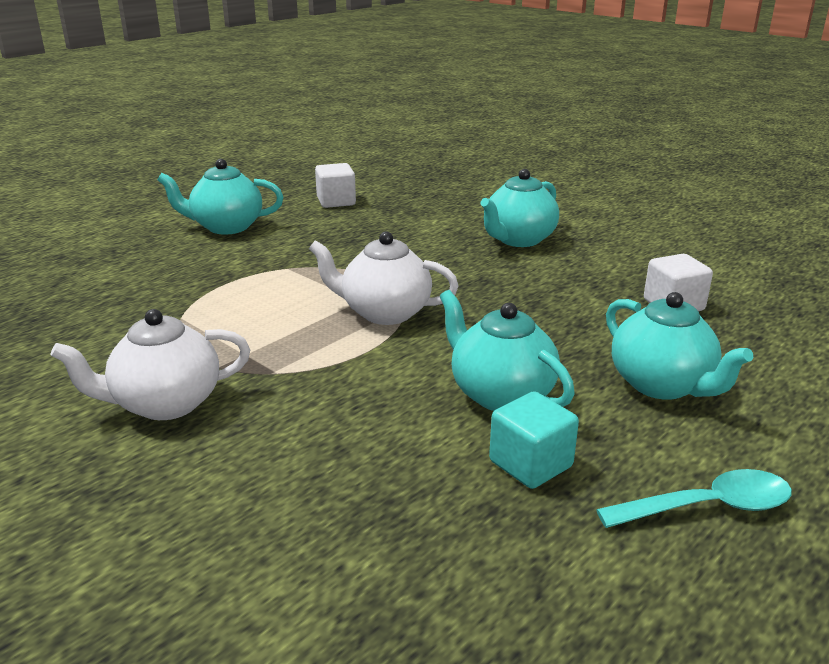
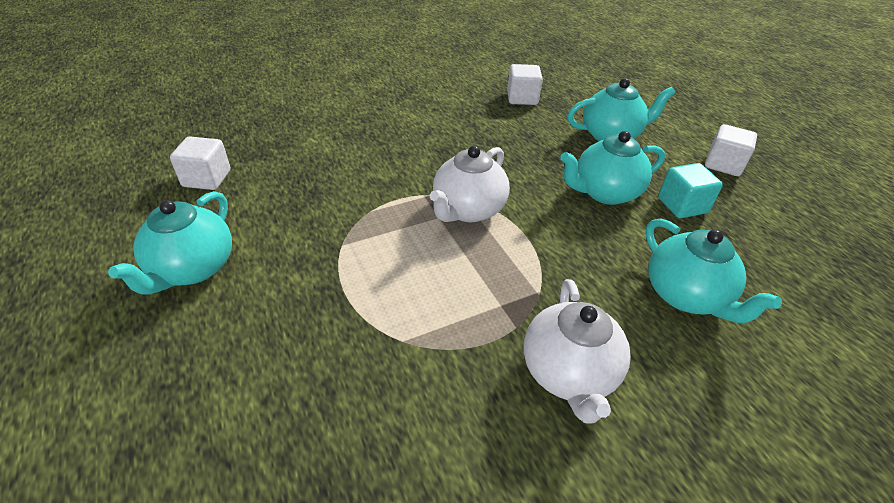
camera: 70 degrees left, 15 degrees up
(518, 240) = (385, 115): turquoise teapot -> turquoise teapot (686, 296)
(708, 507) = (723, 164): turquoise spoon -> white cube

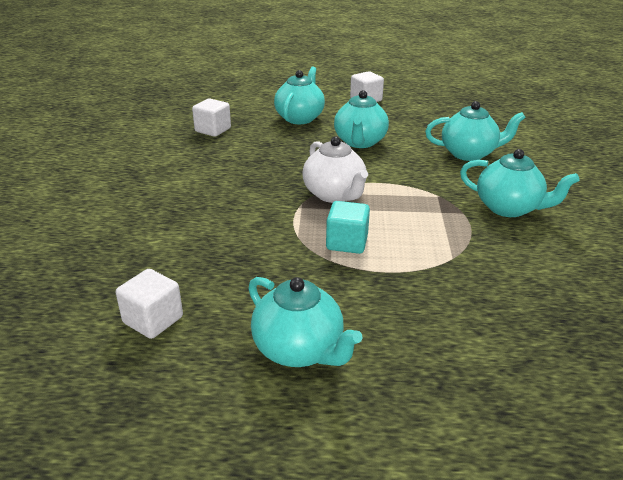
camera: 60 degrees left, 10 degrees down
(569, 374) = (509, 208): white teapot -> turquoise teapot
(682, 205) = (393, 125): turquoise cube -> turquoise cube (347, 242)

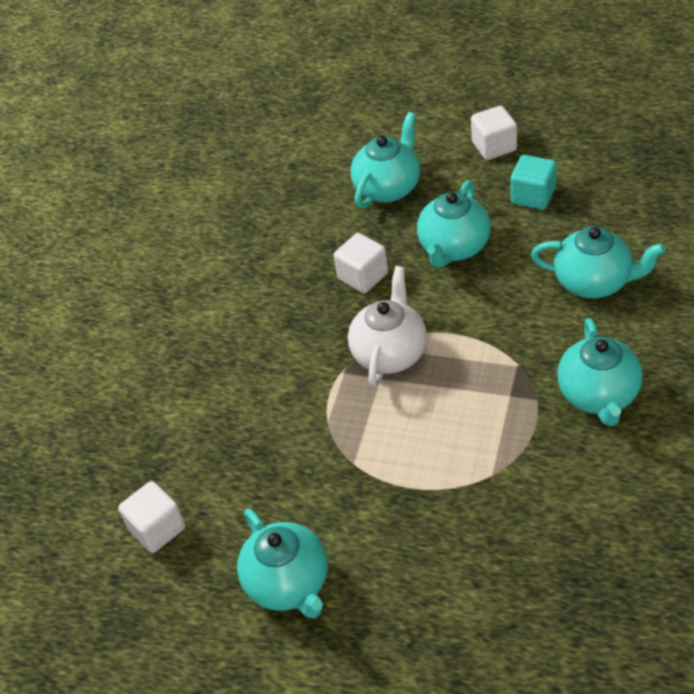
camera: 20 degrees right, 15 degrees up
(213, 130) = (268, 210): white cube -> white cube (363, 276)
(335, 195) = (390, 353): white teapot -> white teapot turned 150 degrees counterclockwise
(347, 242) = (380, 438): turquoise cube -> turquoise cube (533, 196)
(509, 208) = (598, 396): turquoise teapot -> turquoise teapot turned 45 degrees clockwise

